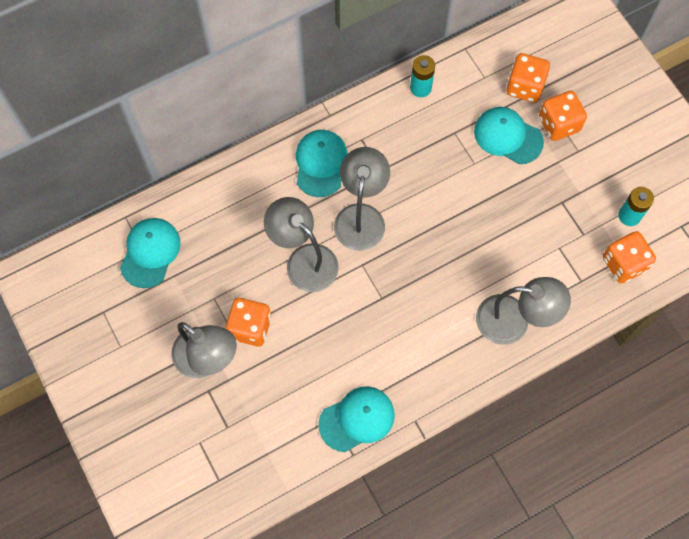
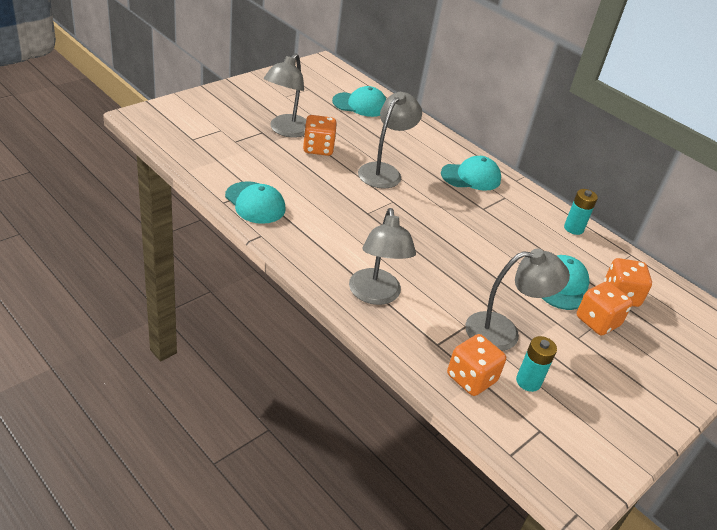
camera: 70 degrees right, 30 degrees down
(361, 216) = (436, 199): grey lamp -> grey lamp (503, 332)

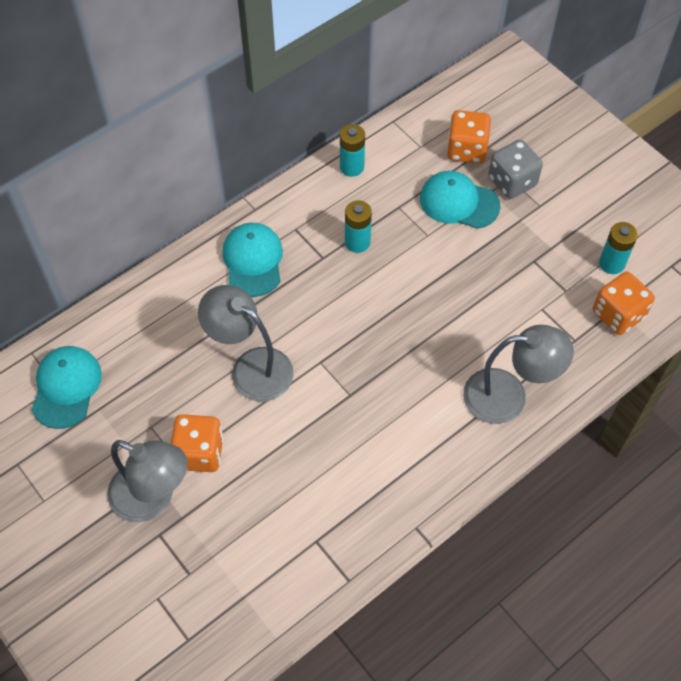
camera: 80 degrees left, 20 degrees up
(255, 203) = (346, 537): turquoise cap -> none
(502, 226) = (357, 242): none -> turquoise battery
(503, 332) = (544, 273): grey lamp -> none
(597, 321) = (512, 182): orange dice -> grey dice

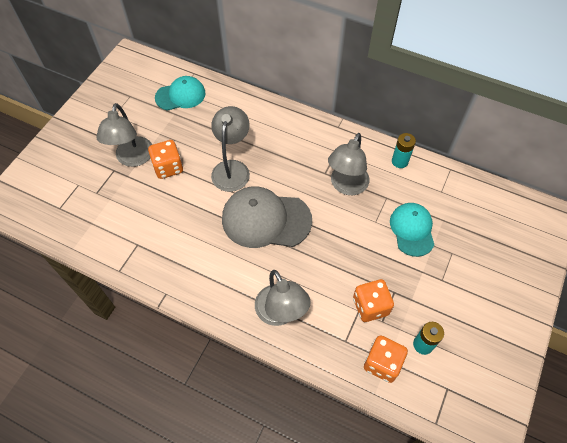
camera: 65 degrees right, 0 degrees up
(253, 261) = (302, 140): turquoise cap -> none
(357, 242) = (346, 186): turquoise battery -> grey lamp
(360, 358) = (266, 219): none -> grey cap
(466, 150) = (457, 218): orange dice -> orange dice (370, 306)
(512, 182) = (450, 255): grey dice -> none

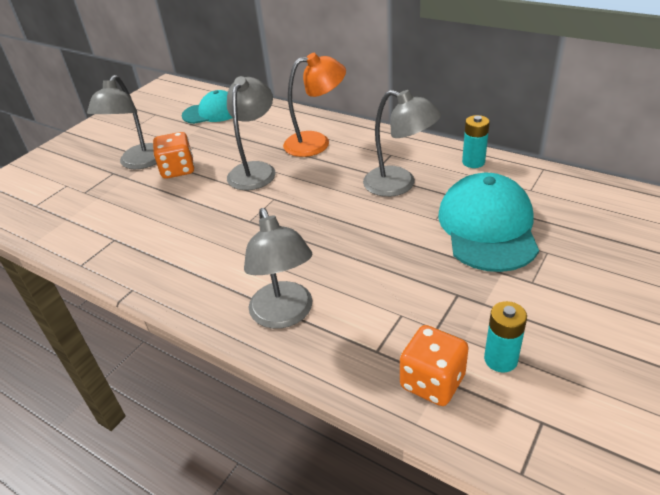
camera: 10 degrees right, 20 degrees down
(266, 219) = (286, 216): grey cap -> none
(276, 136) = (316, 143): none -> orange lamp
(346, 186) = (399, 185): grey lamp -> grey lamp turned 90 degrees counterclockwise
(370, 306) = (420, 310): orange dice -> none
(412, 230) = (487, 227): turquoise cap -> turquoise cap, size x1.56

